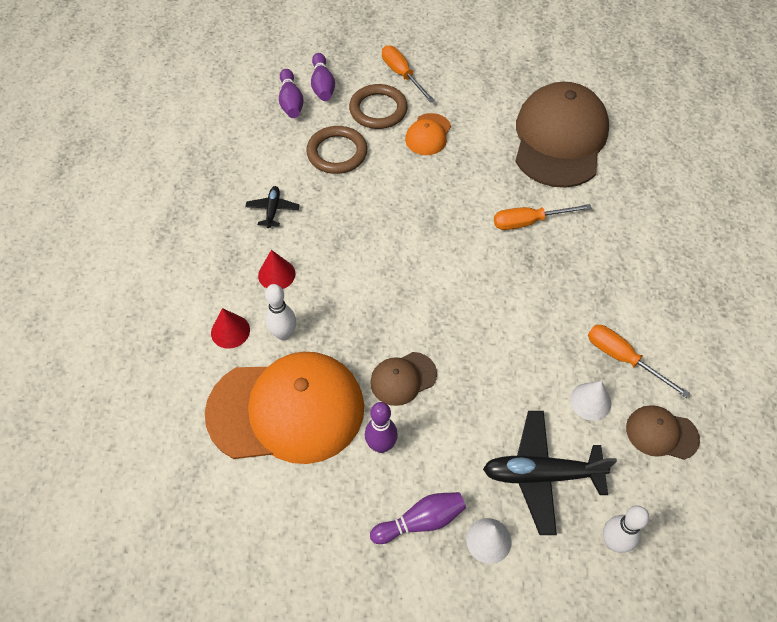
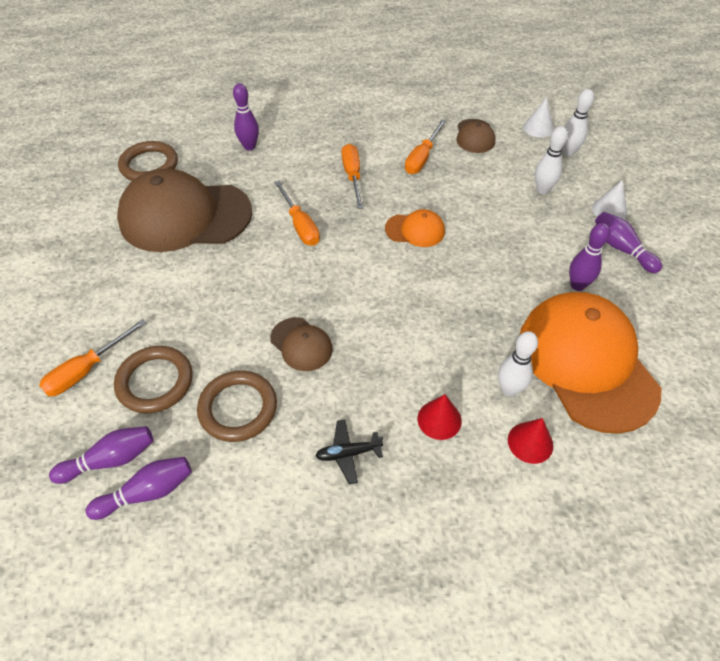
camera: 105 degrees left, 5 degrees down
(403, 378) = (508, 283): brown cap -> brown cap (301, 344)
(428, 134) = (193, 323): orange cap -> orange cap (415, 230)
(541, 475) = (542, 190): black plane -> white bowling pin
(590, 401) = (468, 171): white cone -> white cone (538, 128)
(599, 281) = (352, 176): none -> orange screwdriver
(640, 118) = (149, 165): none -> brown ring
(663, 198) = (249, 146): none -> purple bowling pin

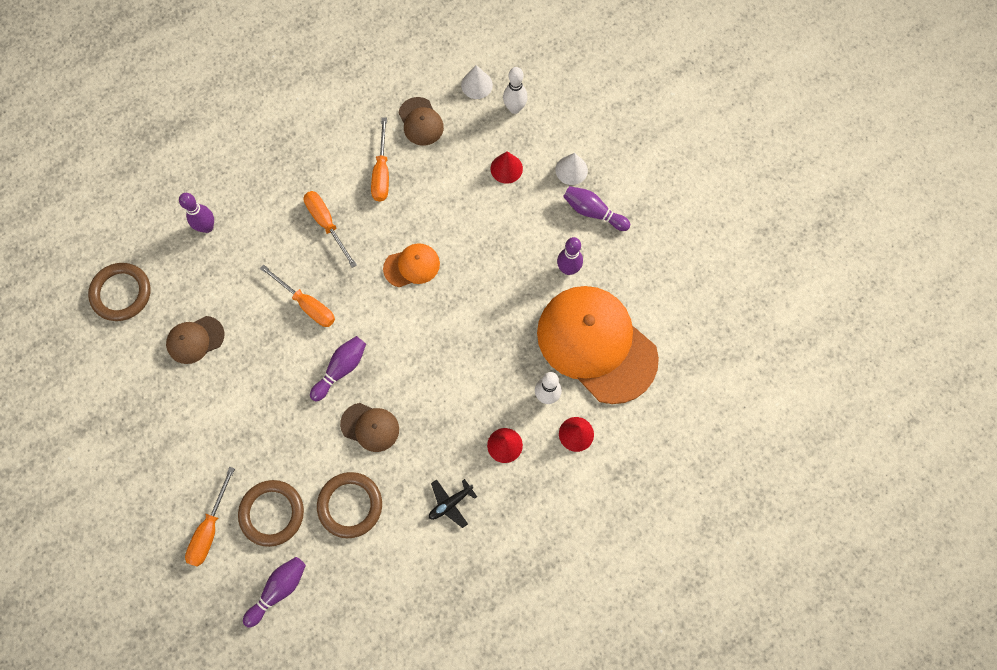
camera: 25 degrees left, 20 degrees up
(147, 492) = (321, 600): purple bowling pin -> purple bowling pin (341, 369)
(185, 216) = (195, 340): brown cap -> brown cap, size x0.45
(542, 190) = (506, 168): white bowling pin -> red cone

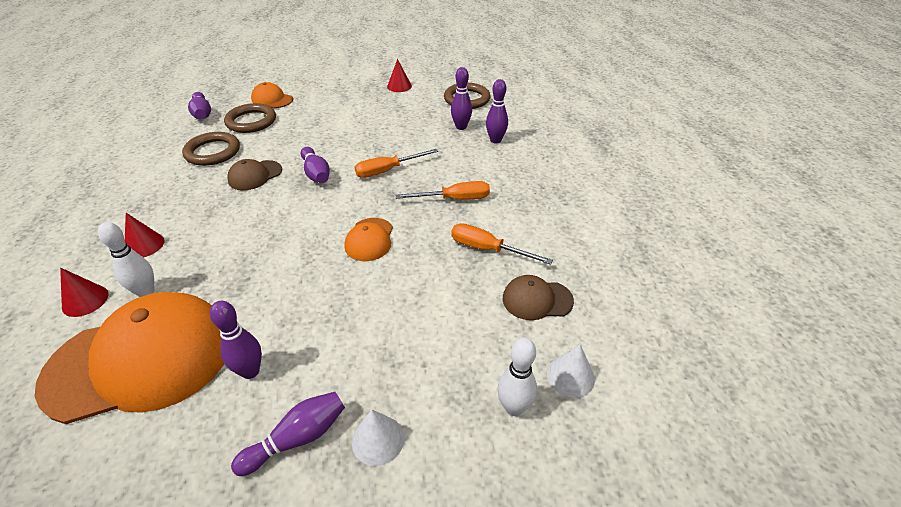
camera: 115 degrees right, 30 degrees down
(192, 272) = (461, 127): none -> purple bowling pin
(195, 340) = (406, 118): brown cap -> none
(210, 529) = (272, 99): orange screwdriver -> orange cap
(450, 503) = (146, 198): black plane -> none
(506, 168) = (427, 361): red cone -> red cone (399, 86)

